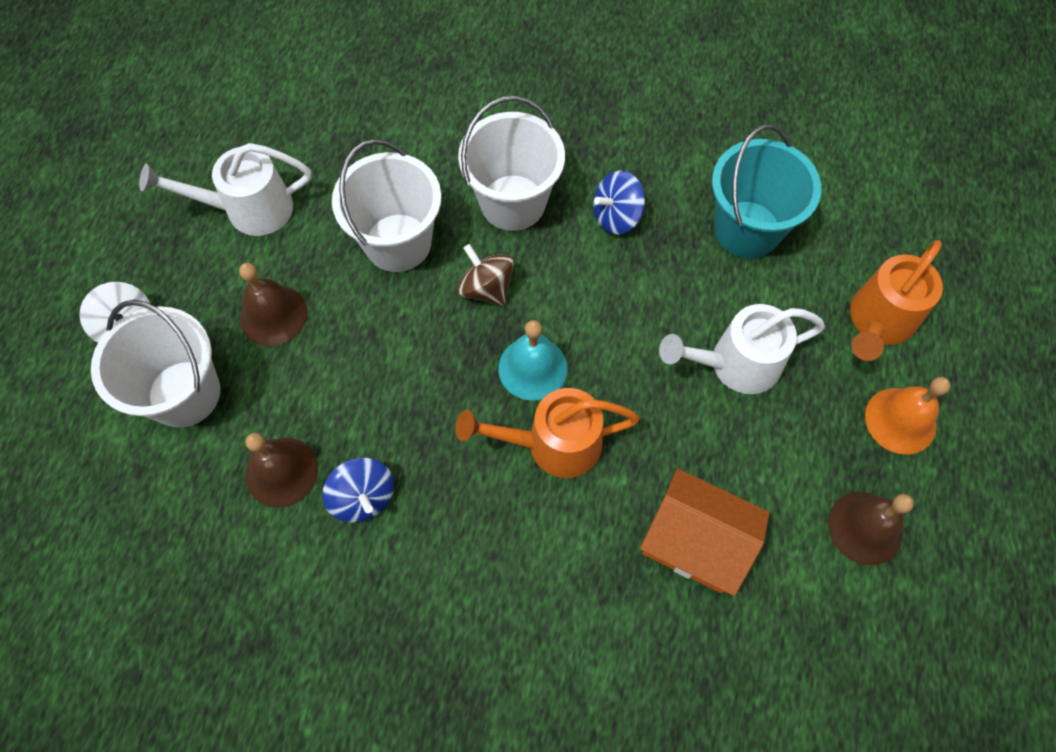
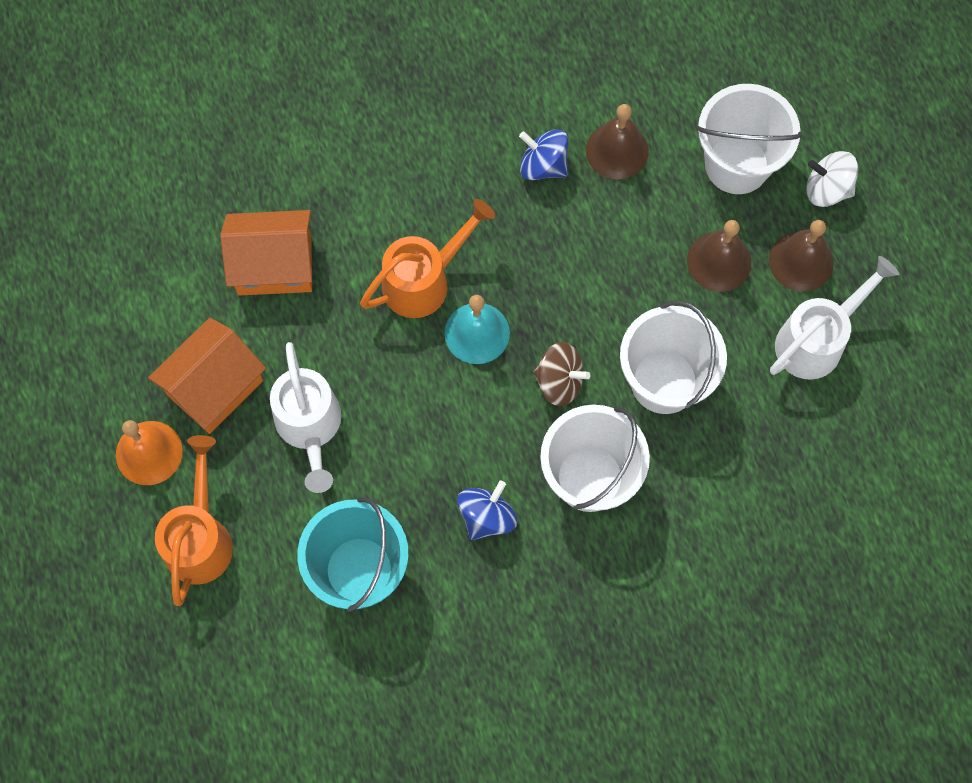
camera: 150 degrees right, 5 degrees up
(734, 364) = (310, 428): white watering can -> white watering can turned 120 degrees clockwise
(810, 449) = (215, 387): none -> orange house
(865, 528) = (147, 346): brown bell -> brown bell (801, 261)

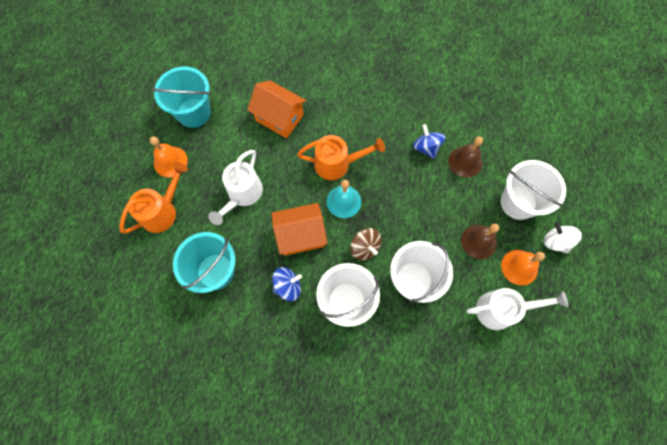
camera: 35 degrees right, 0 degrees up
(124, 348) = (194, 113): none -> turquoise bucket
(215, 387) = (217, 152): orange house -> orange house (301, 235)
(801, 261) = (519, 267): brown bell -> orange bell

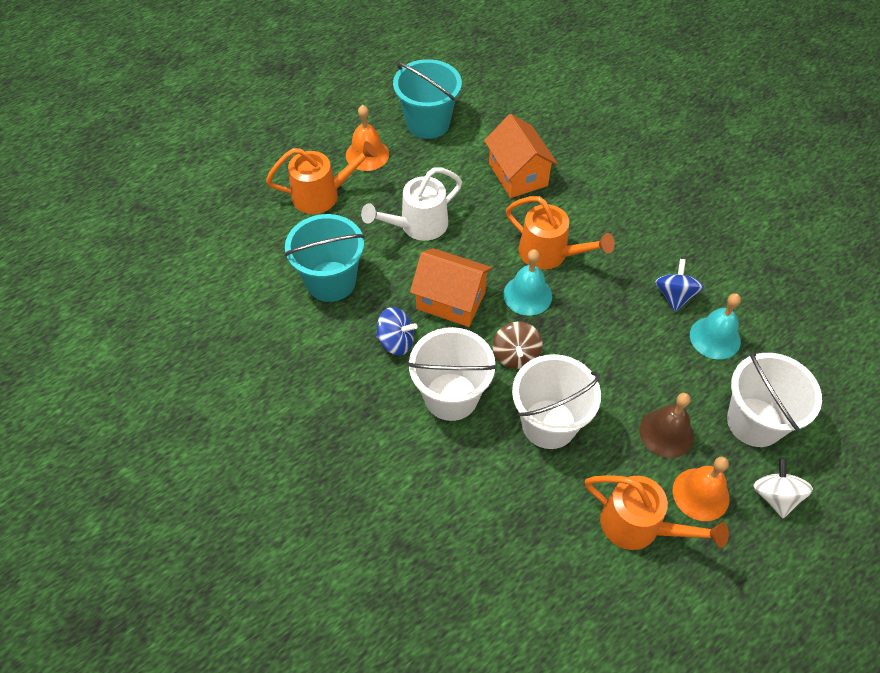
camera: 35 degrees right, 15 degrees down
(465, 161) = (715, 338): brown bell -> turquoise bell
(502, 310) = (639, 526): white watering can -> orange watering can

